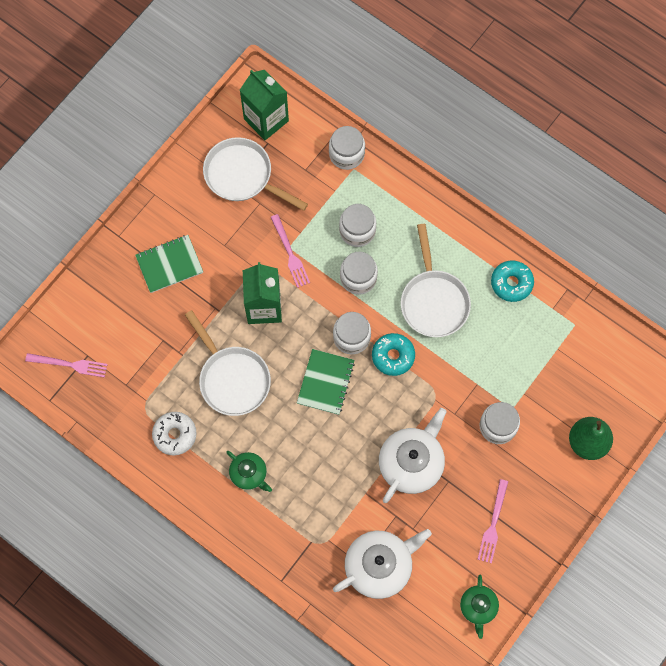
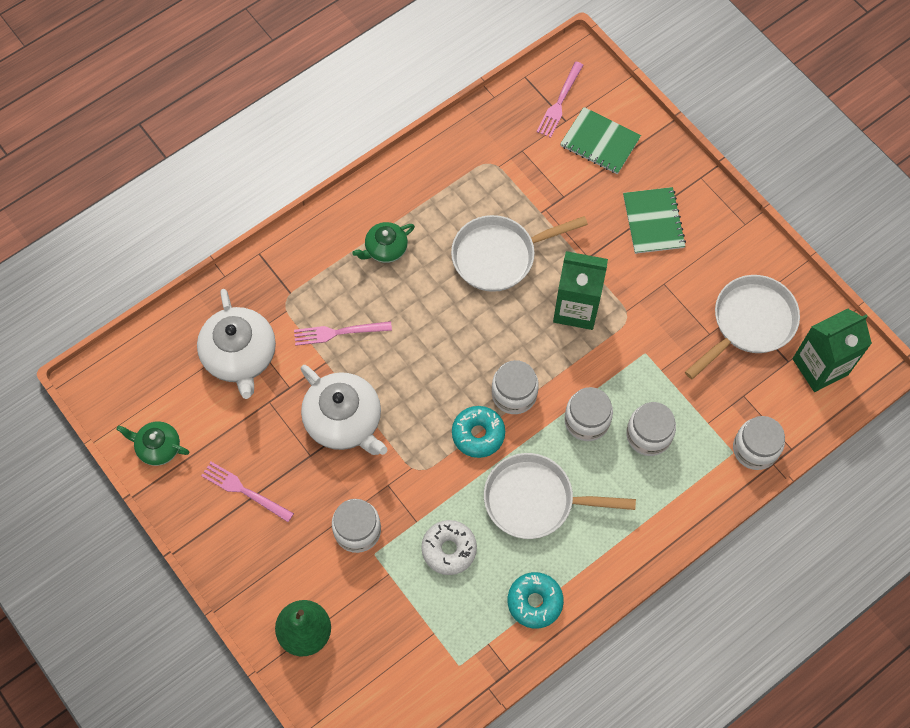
camera: 105 degrees right, 5 degrees down
(175, 435) = (451, 186): white donut -> white donut (449, 549)
(290, 253) = (636, 352): pink fork -> pink fork (338, 332)
(325, 382) = (467, 352): green notebook -> green notebook (600, 142)

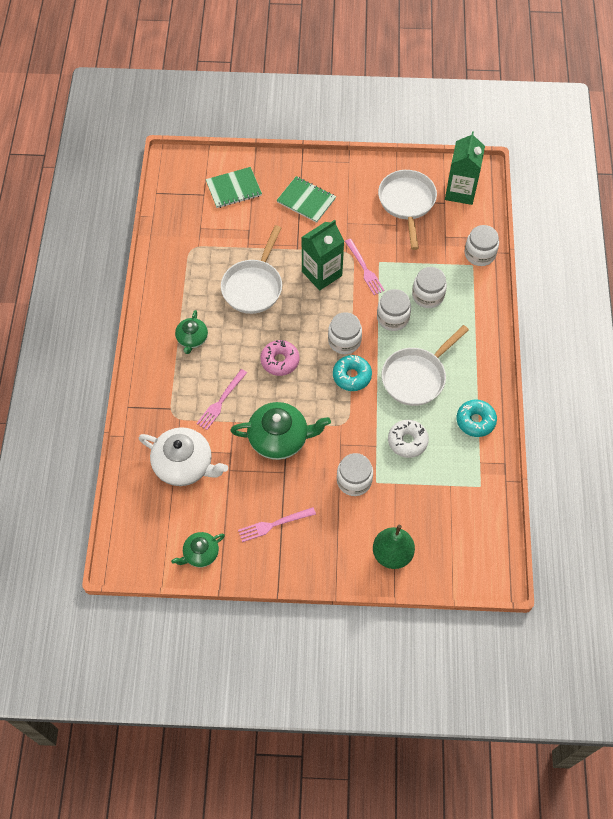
camera: 50 degrees left, 5 degrees down
(344, 420) = (279, 438): white teapot -> green teapot
(433, 350) = (280, 361): none -> pink donut
(559, 102) = (189, 189): pink fork -> pink fork (364, 269)

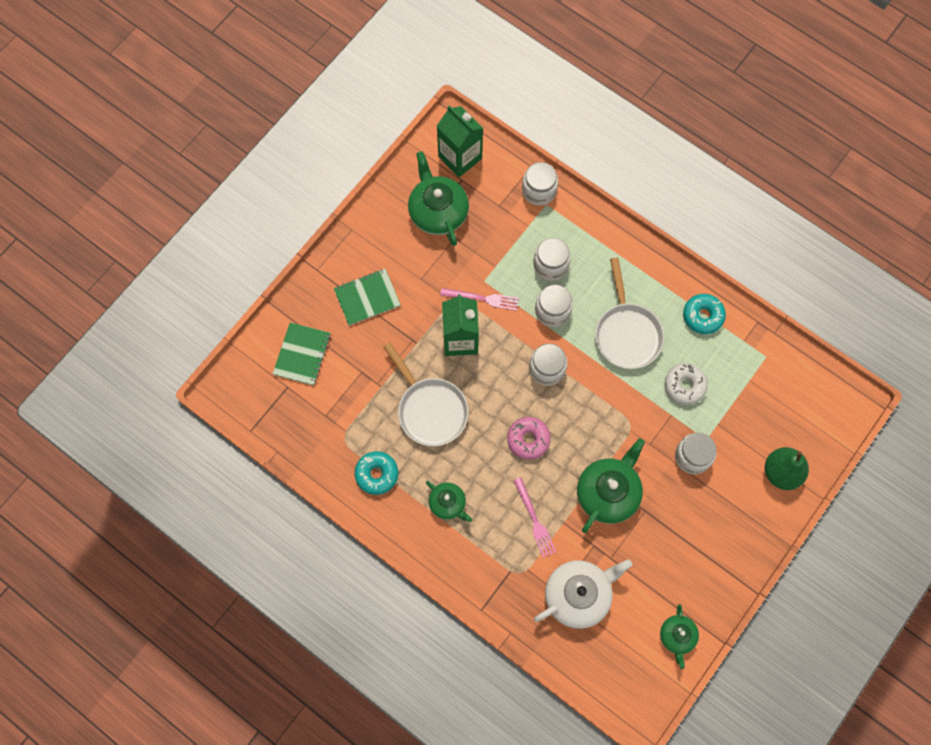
camera: 55 degrees left, 10 degrees up
(273, 524) = (690, 554): pink fork -> none
(352, 376) = (588, 387): turquoise donut -> turquoise donut (377, 474)
(407, 203) = (438, 212): white pan -> green teapot

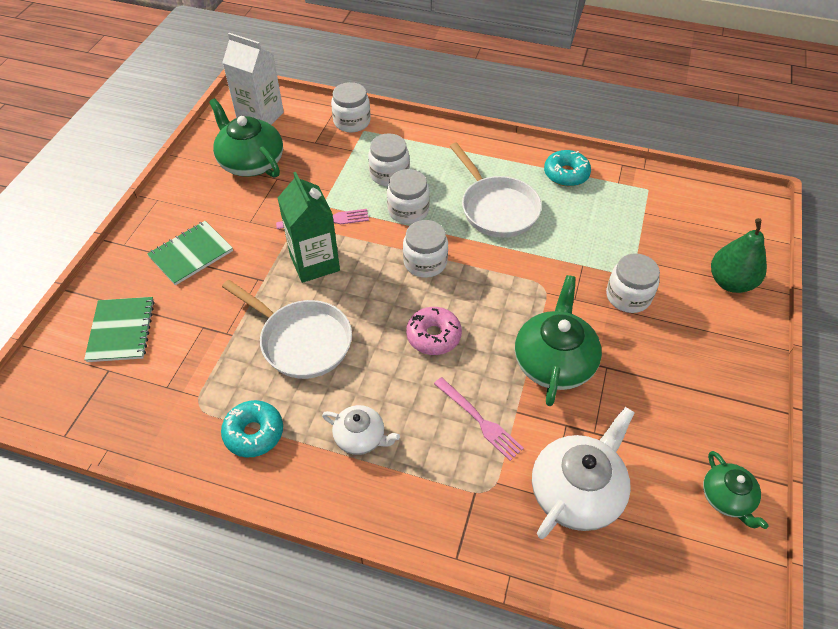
camera: 20 degrees left, 20 degrees down
(448, 503) = (360, 437): green teapot -> white teapot
(460, 157) = (260, 117): green carton -> white carton
(684, 385) = (581, 235): white donut -> none

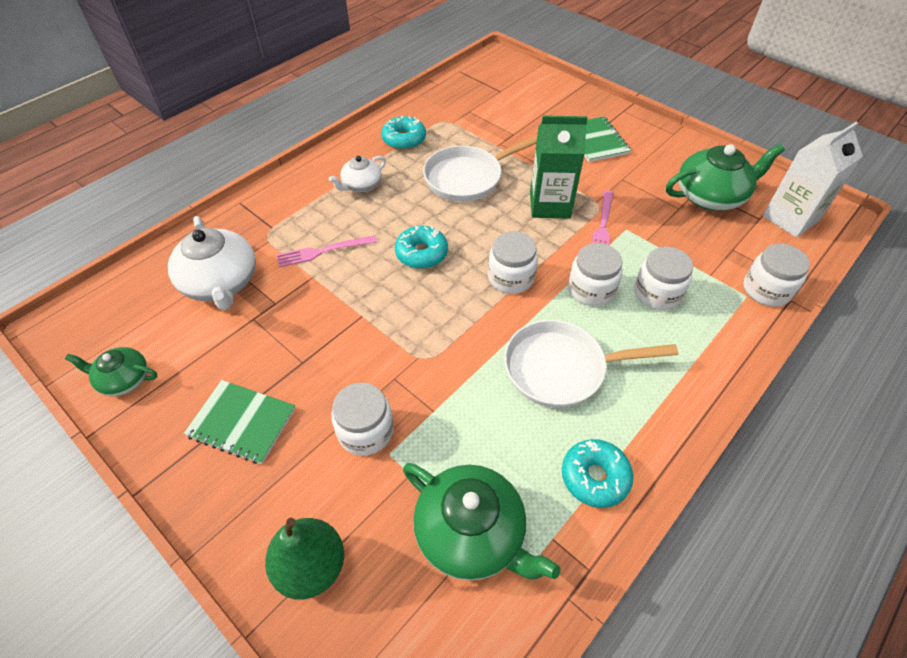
camera: 115 degrees right, 0 degrees up
(121, 330) = (532, 99): green notebook -> green notebook (242, 422)
(433, 336) = (421, 253): pink donut -> turquoise donut
(554, 361) = (337, 324): green teapot -> green teapot (471, 533)

